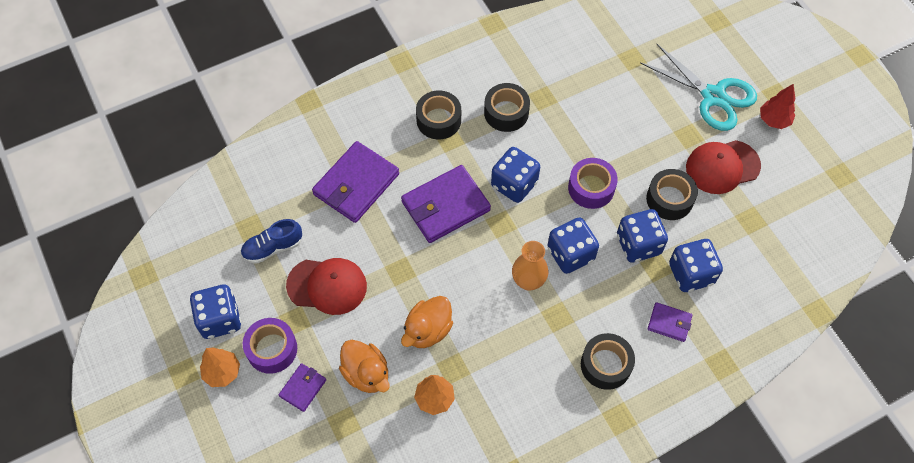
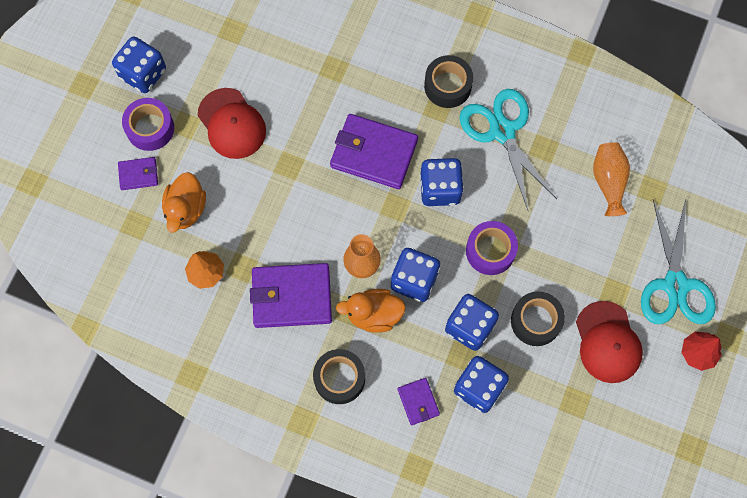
camera: 50 degrees right, 10 degrees up
(222, 372) = (105, 110): orange tree -> none
(272, 248) = (229, 60): blue shoe -> none
(356, 184) = (334, 73): purple wallet -> purple wallet (291, 296)
(428, 330) = (257, 224): orange duck -> orange duck (374, 315)
(506, 112) = (502, 131): black tape -> turquoise scissors
(603, 78) = (608, 181): none -> orange vase
(722, 167) = (608, 342): red cap -> red cap turned 135 degrees counterclockwise

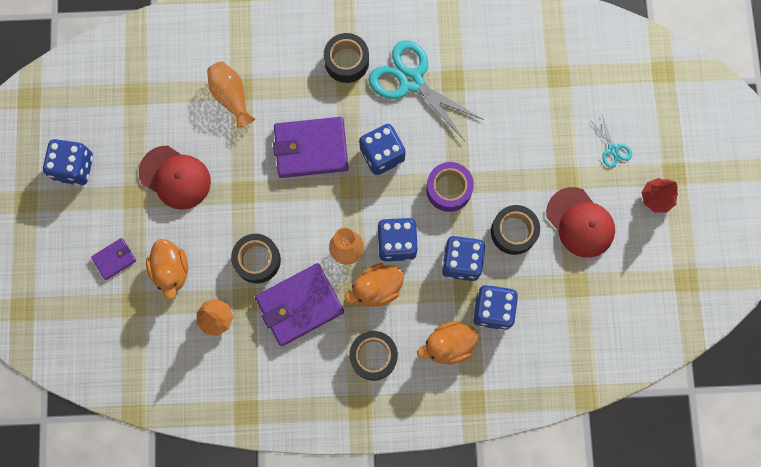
camera: 25 degrees left, 5 degrees up
(150, 128) = (104, 213): purple tape -> none
(271, 235) = (257, 260): none -> black tape
(418, 402) = (448, 345): purple wallet -> orange duck
(608, 181) = (519, 85): orange vase -> orange vase (231, 97)
(675, 285) = (613, 149): turquoise scissors -> turquoise scissors, size x0.46

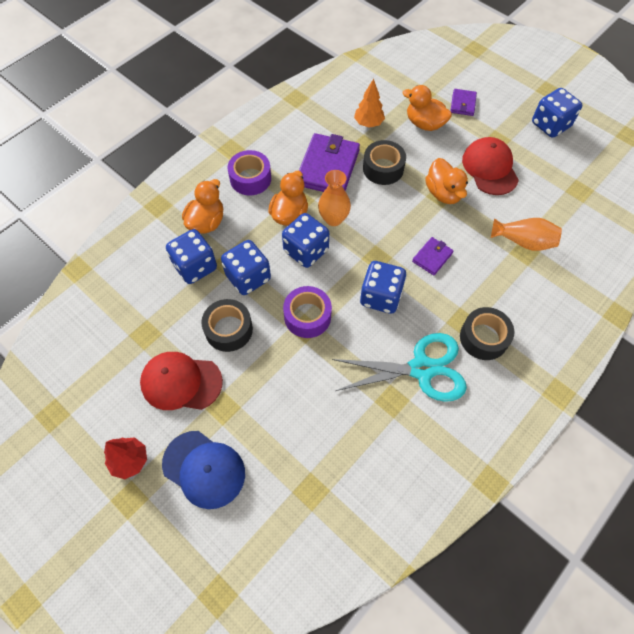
camera: 135 degrees right, 15 degrees down
(175, 177) = (490, 168): red cap -> red cap turned 90 degrees clockwise
(238, 191) = (443, 193): none -> orange duck
(311, 149) = (432, 257): purple wallet -> purple wallet, size x0.50
(373, 356) = (250, 178): black tape -> purple tape
(613, 149) = (204, 469): turquoise scissors -> blue cap

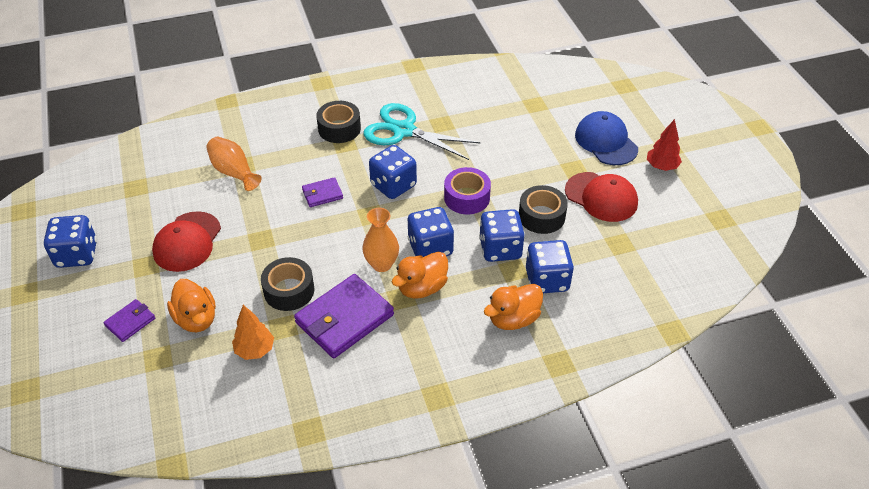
camera: 150 degrees left, 15 degrees down
(250, 178) = (437, 346): purple tape -> none
(443, 193) = (256, 240): orange duck -> none

